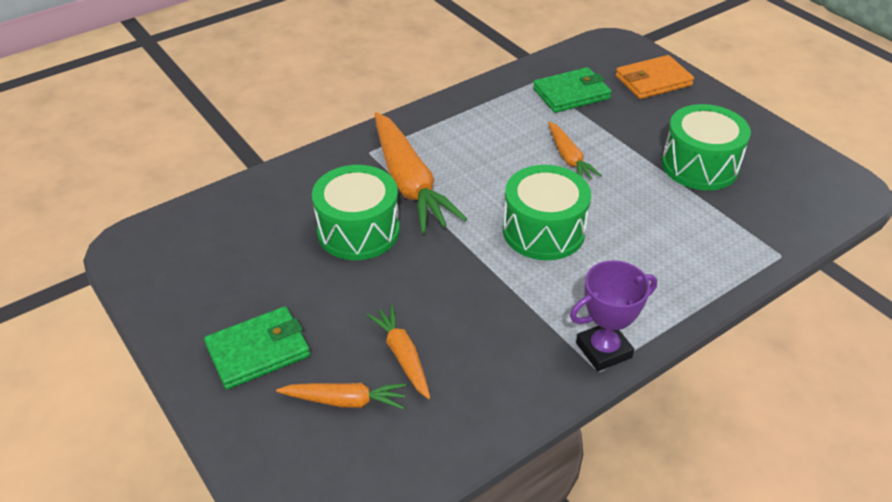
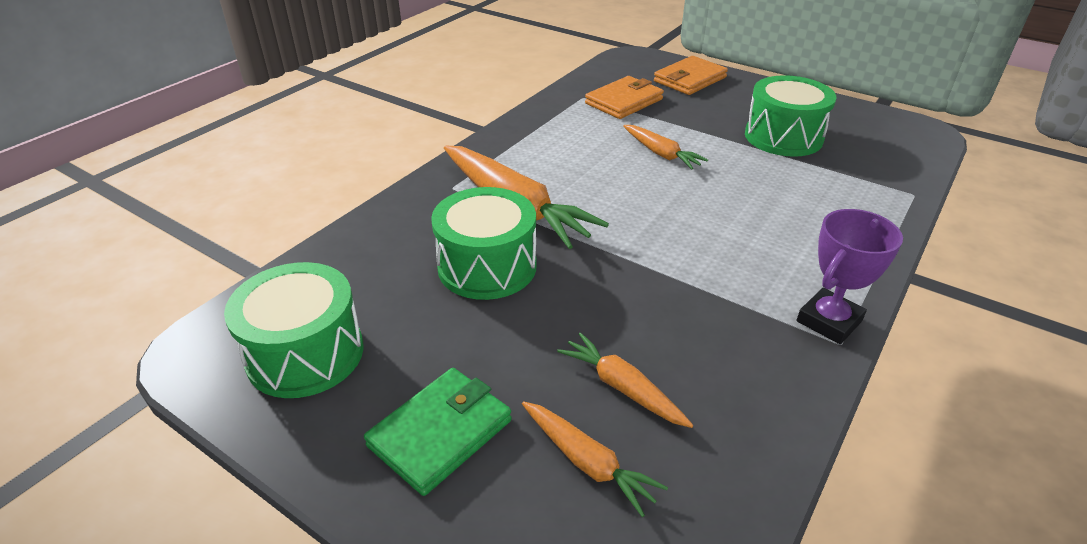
camera: 20 degrees left, 5 degrees down
(345, 401) = (587, 462): orange carrot -> orange carrot turned 60 degrees clockwise
(543, 231) = (684, 222): green drum -> green drum (305, 354)
(571, 94) = (624, 101): green wallet -> orange wallet

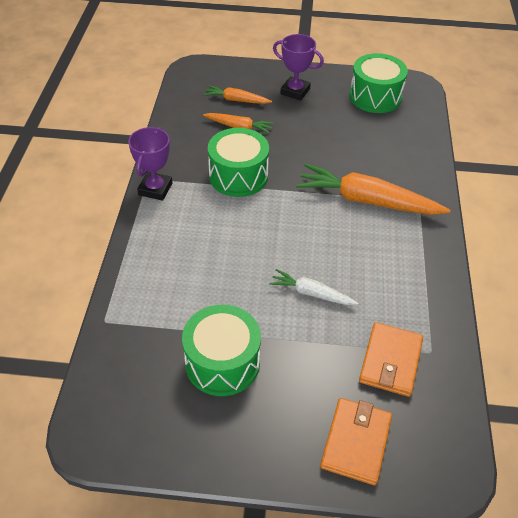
camera: 150 degrees right, 10 degrees up
(440, 433) = (295, 91): green wallet -> purple trophy
(487, 266) = (344, 158): green drum -> green drum (238, 176)
(661, 153) = (311, 293): orange carrot -> white carrot

